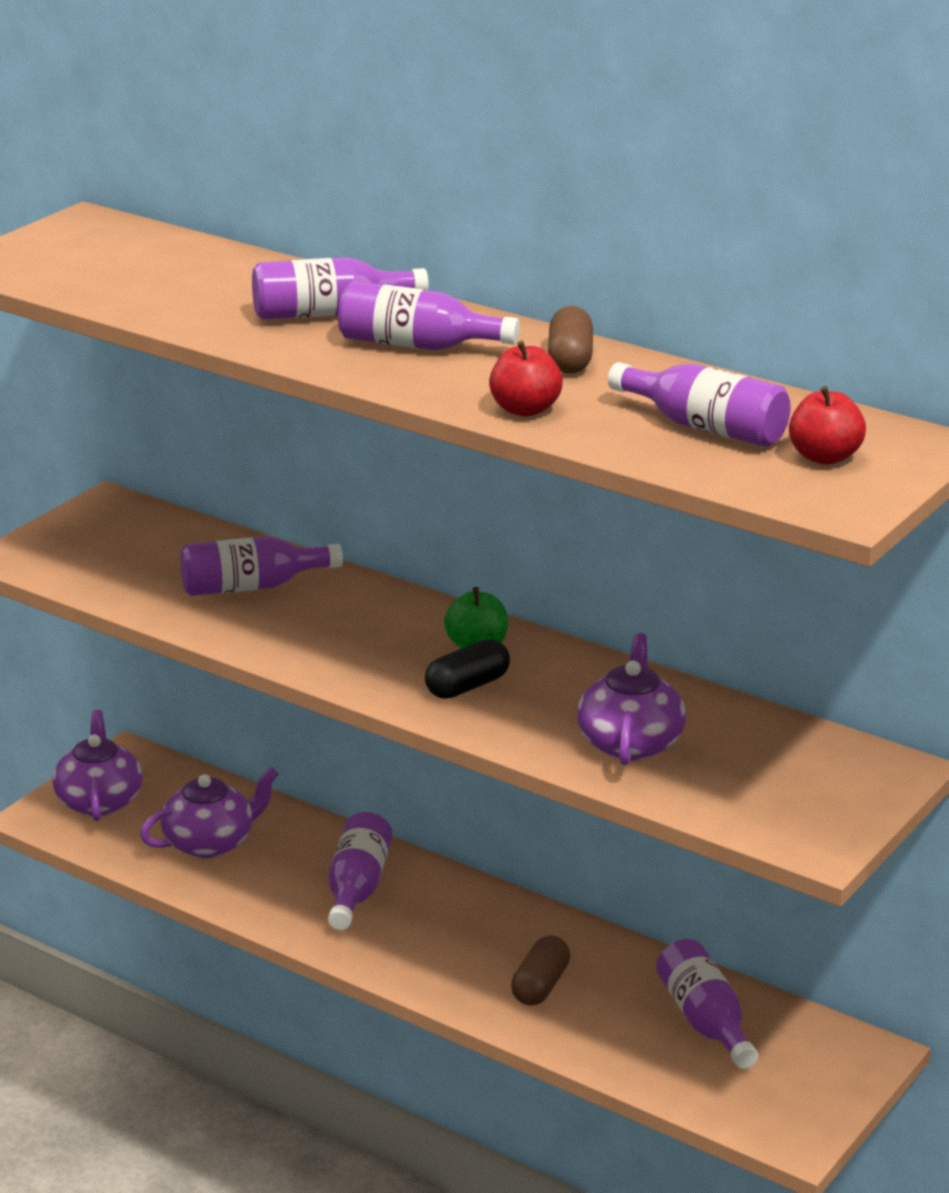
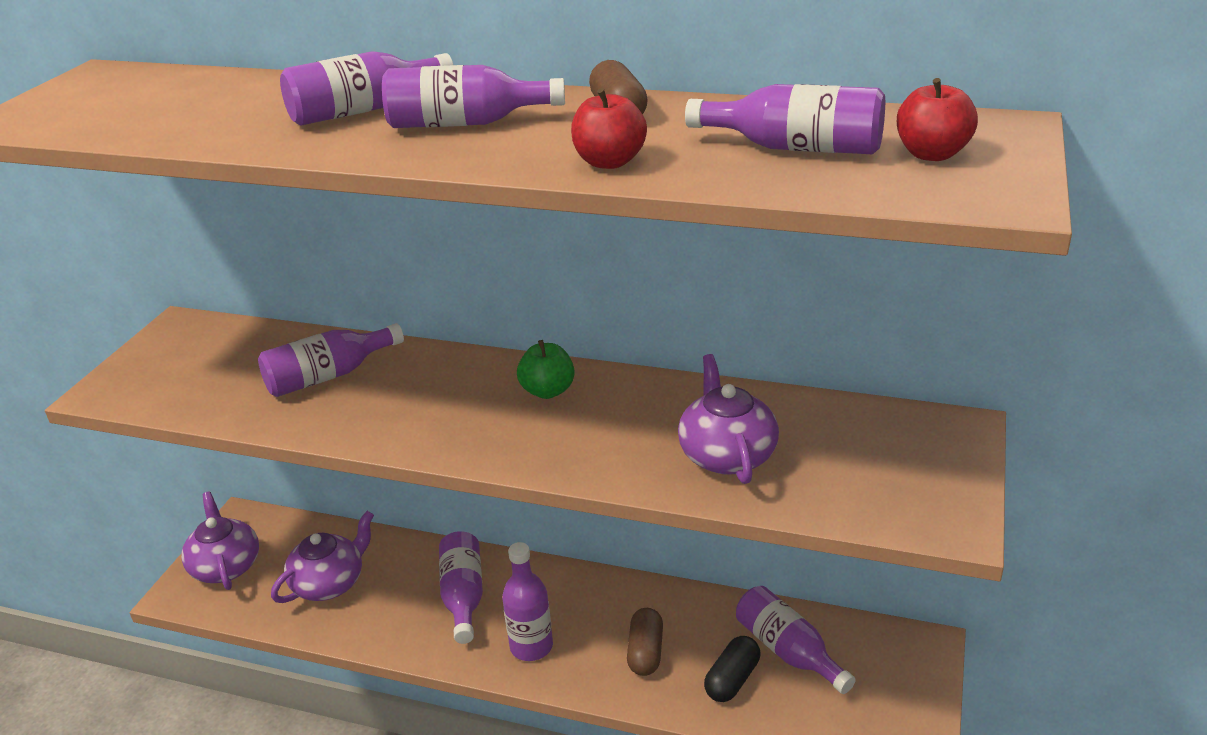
camera: 15 degrees left, 5 degrees up
(414, 952) = (531, 646): none -> purple bottle
(467, 686) = (557, 431): black capsule -> black capsule (732, 679)

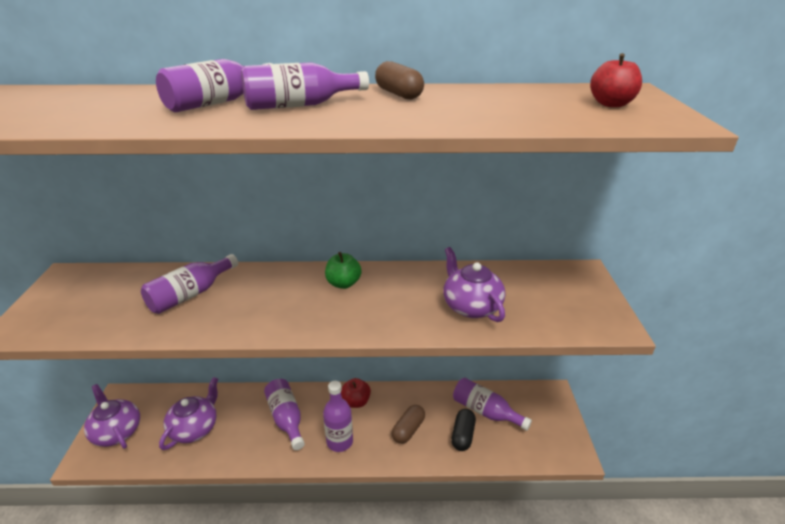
camera: 20 degrees left, 0 degrees up
(609, 162) = (421, 120): red apple -> red apple (356, 402)
(645, 652) = (408, 430): brown capsule -> brown capsule turned 45 degrees clockwise
(795, 148) = (529, 106): purple bottle -> none

